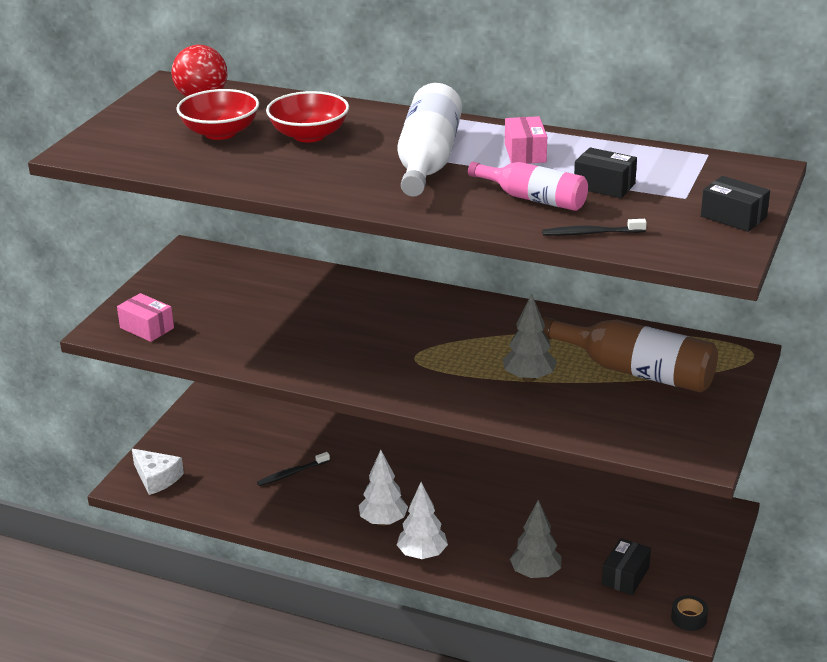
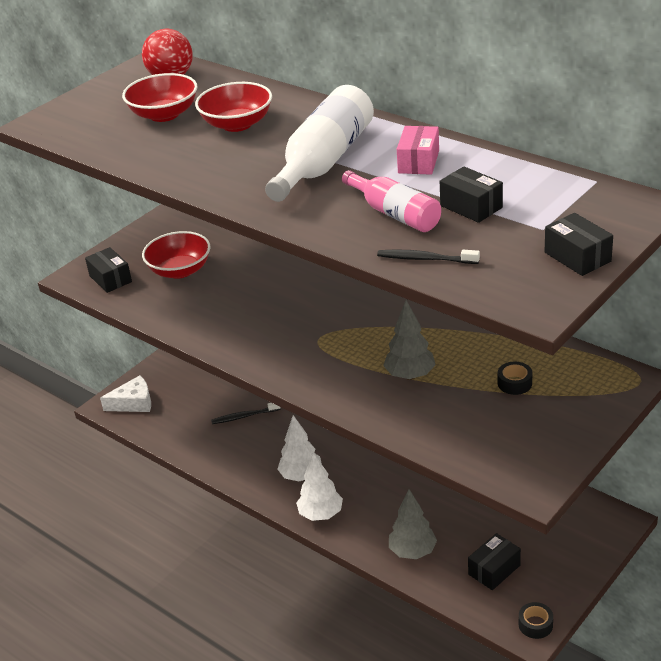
camera: 20 degrees right, 5 degrees up
(147, 328) = (110, 279): pink box -> black box
(156, 478) = (133, 403): white cheese -> white cheese turned 75 degrees counterclockwise
(223, 311) = (180, 270): none -> red bowl
(636, 371) = (514, 383): brown bottle -> black tape

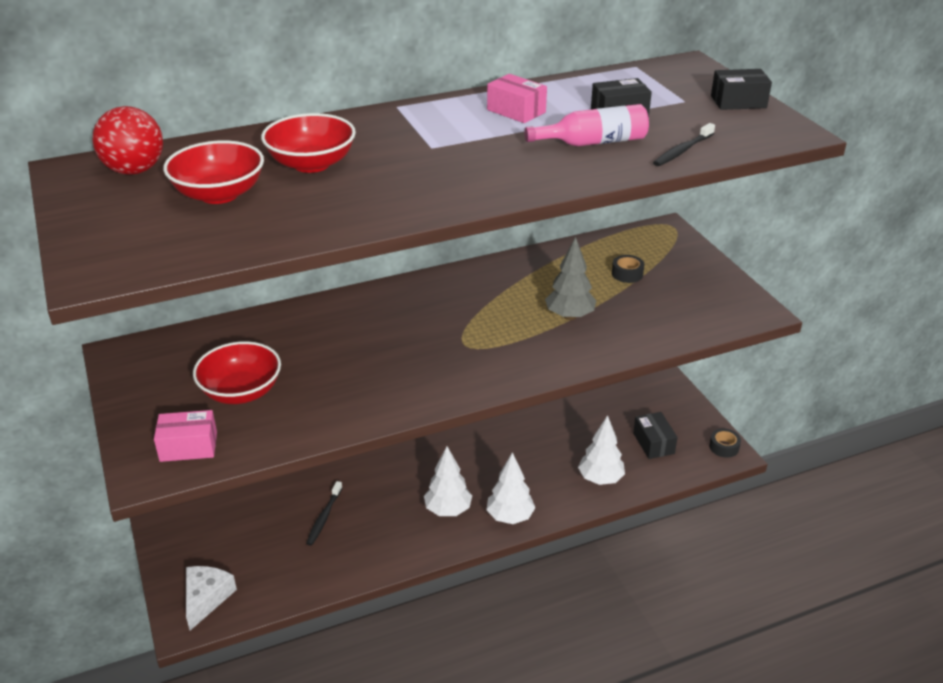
camera: 65 degrees left, 0 degrees up
(110, 279) = (188, 447): black box -> pink box
(324, 161) = (456, 145): white bottle -> none
(412, 552) = (600, 479): grey tree -> white tree

